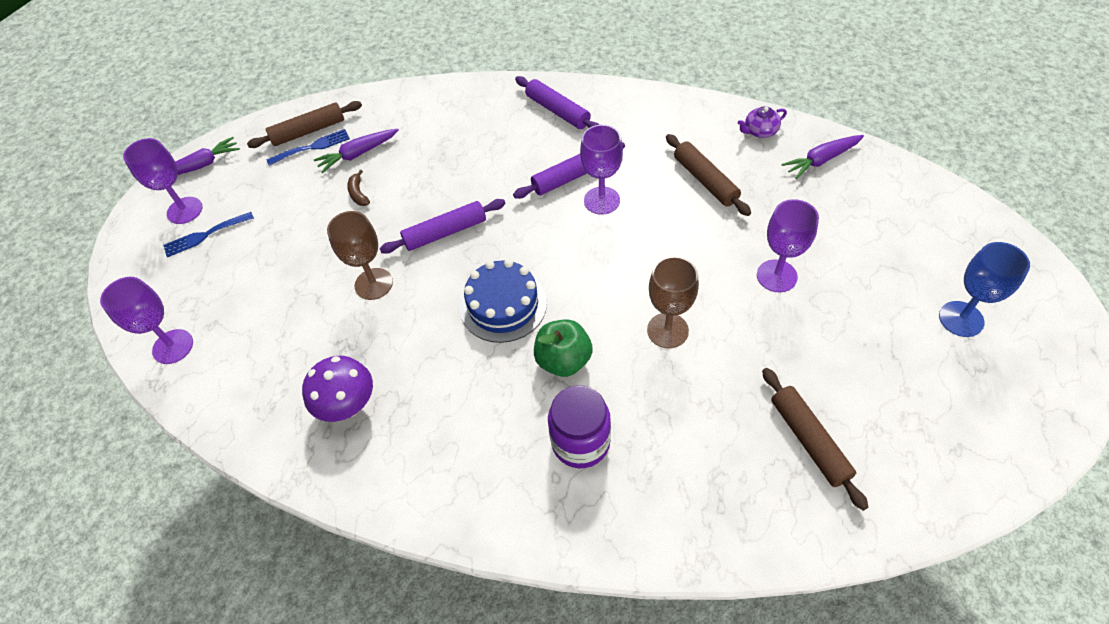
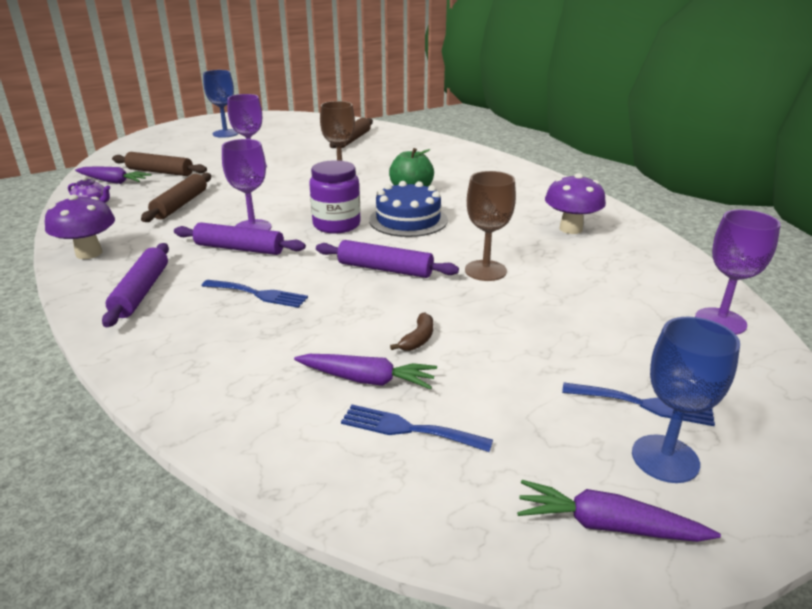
camera: 140 degrees left, 25 degrees down
(185, 210) = (665, 458): purple goblet -> blue goblet
(308, 131) = (388, 459): brown rolling pin -> brown rolling pin (160, 172)
(491, 156) = (258, 294): none -> blue fork
(580, 442) = (448, 171): purple jar -> purple jar (336, 225)
(649, 105) = (89, 253): none -> purple mushroom

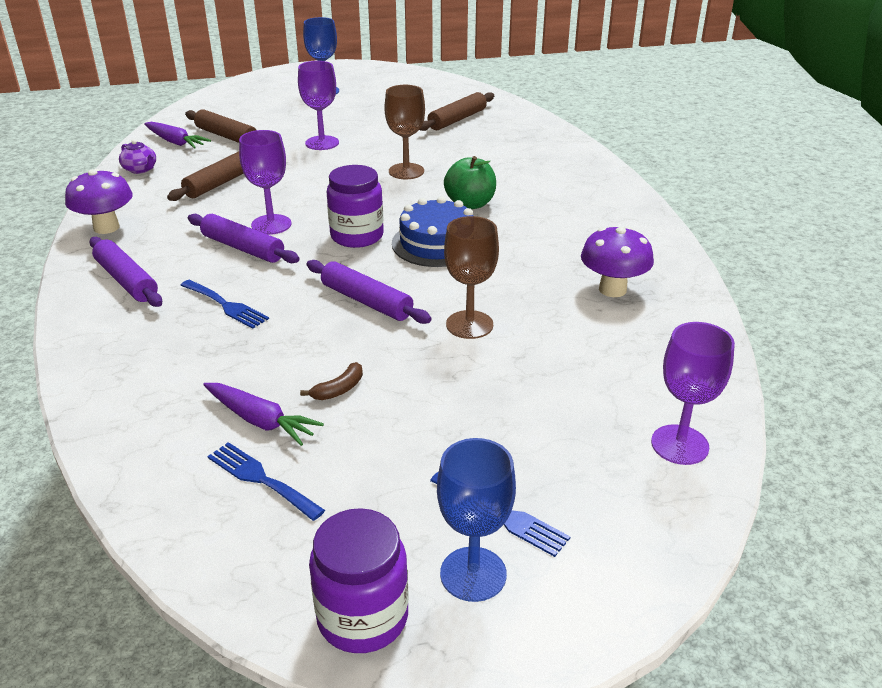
camera: 20 degrees right, 5 degrees up
(141, 292) = (126, 280): purple rolling pin -> purple rolling pin turned 60 degrees counterclockwise
(607, 525) = (362, 617): purple carrot -> purple jar

